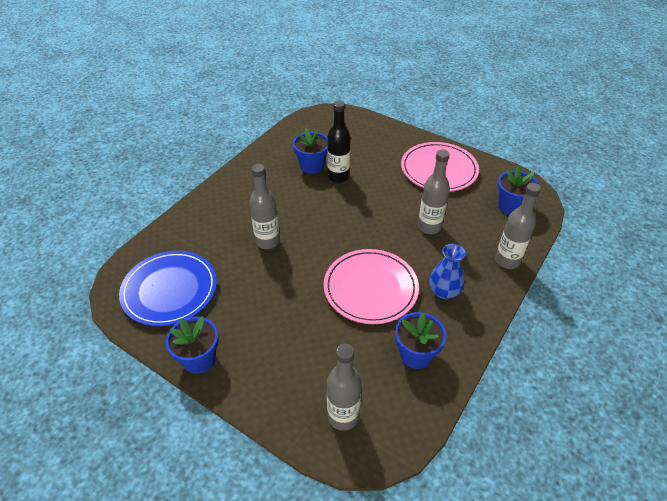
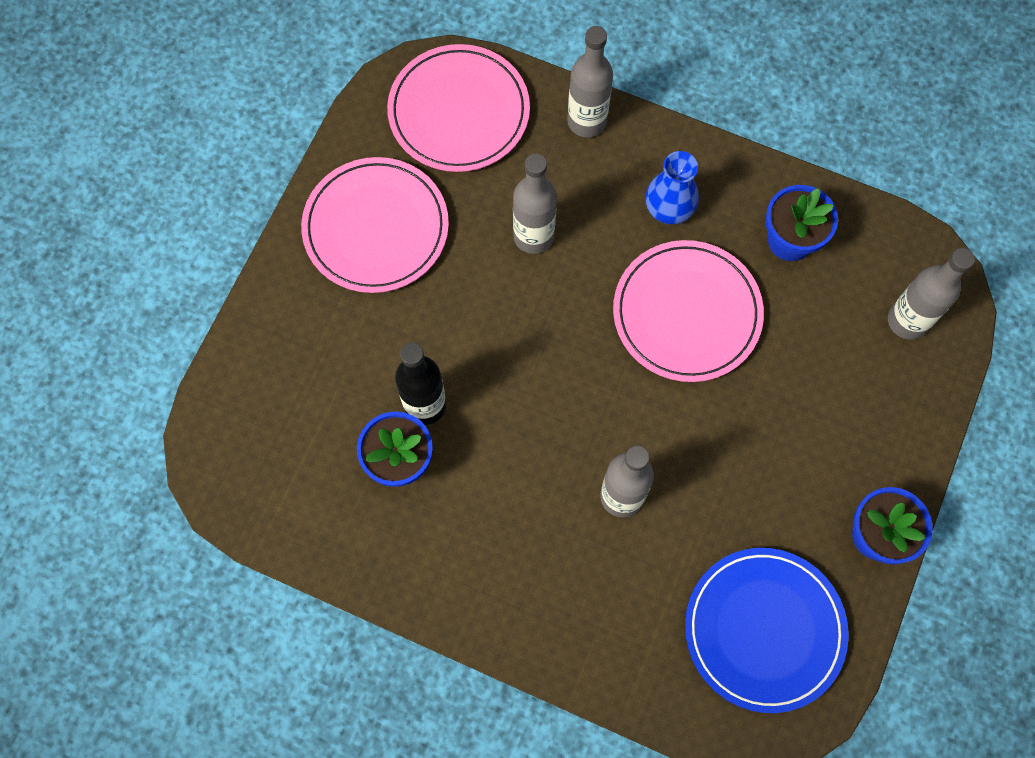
camera: 100 degrees left, 25 degrees up
(511, 206) = (459, 111): blue flower pot -> pink plate

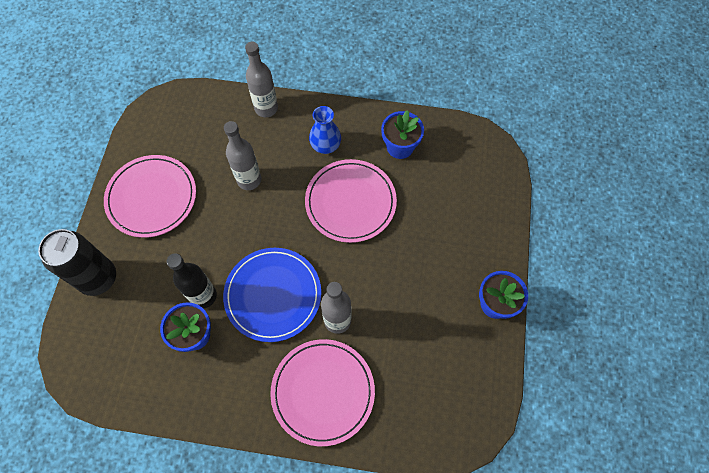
camera: 15 degrees left, 5 degrees down
(272, 337) = (98, 278): none -> black can
(459, 111) = (189, 120): pink plate -> pink plate (323, 392)
(764, 630) = (444, 379): blue plate -> blue plate (273, 295)
(907, 321) = (478, 176): grey bottle -> none

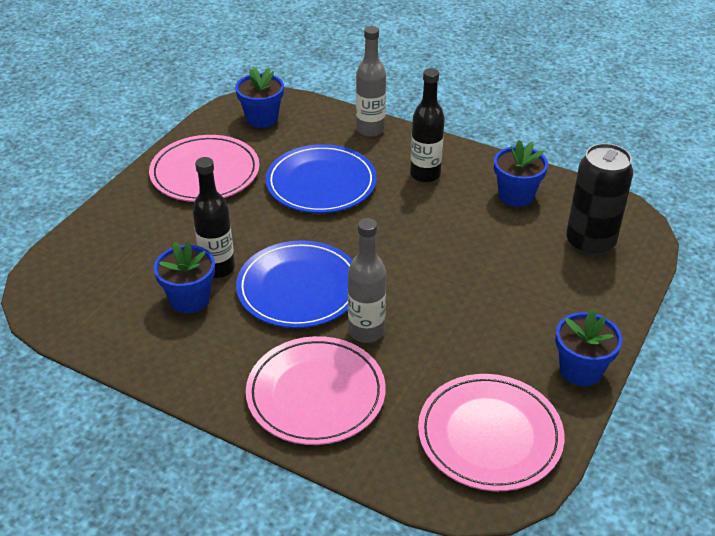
camera: 20 degrees right, 25 degrees down
(98, 278) = (111, 224): black can -> black can (589, 243)
(174, 122) = (262, 118): none -> blue flower pot
(249, 180) = (321, 183): grey bottle -> blue plate
(325, 145) = (425, 175): blue vase -> black bottle
(350, 202) = (432, 229): pink plate -> pink plate (490, 435)

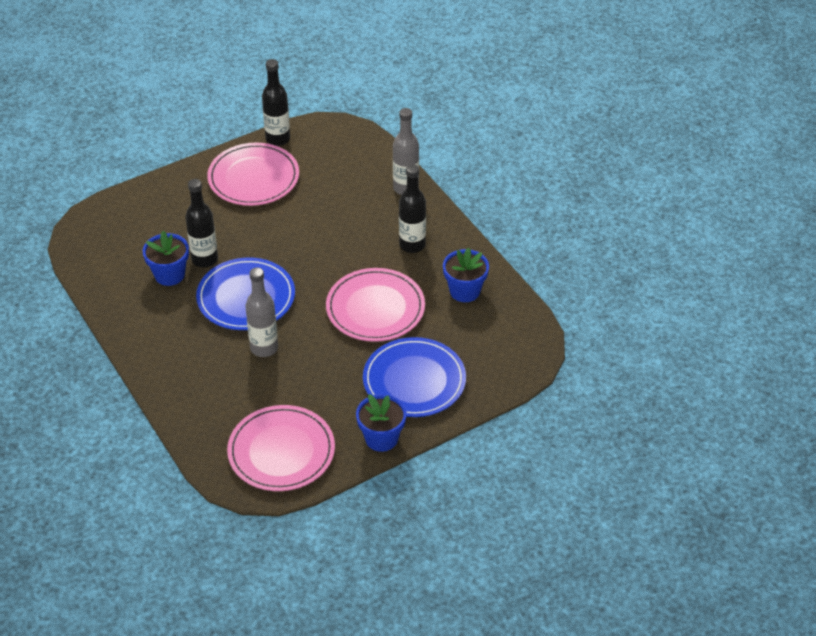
camera: 30 degrees right, 5 degrees up
(200, 130) = (278, 139): none -> black bottle
(262, 118) = (331, 145): blue flower pot -> none
(316, 394) = (197, 375): pink plate -> pink plate (375, 308)
(321, 183) = (329, 221): blue plate -> blue plate (414, 380)
(589, 243) = (482, 352): black can -> none

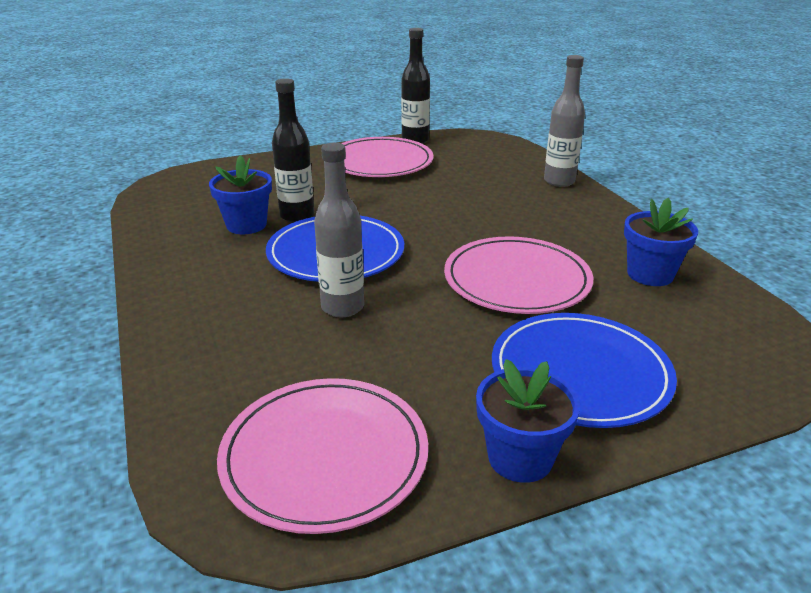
camera: 10 degrees right, 15 degrees down
(412, 245) = (569, 225): black bottle -> none

